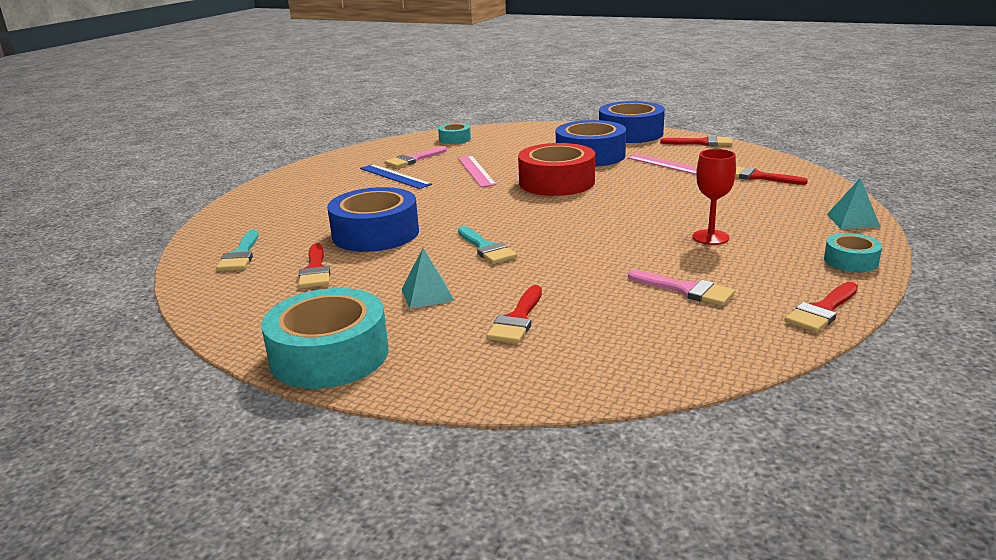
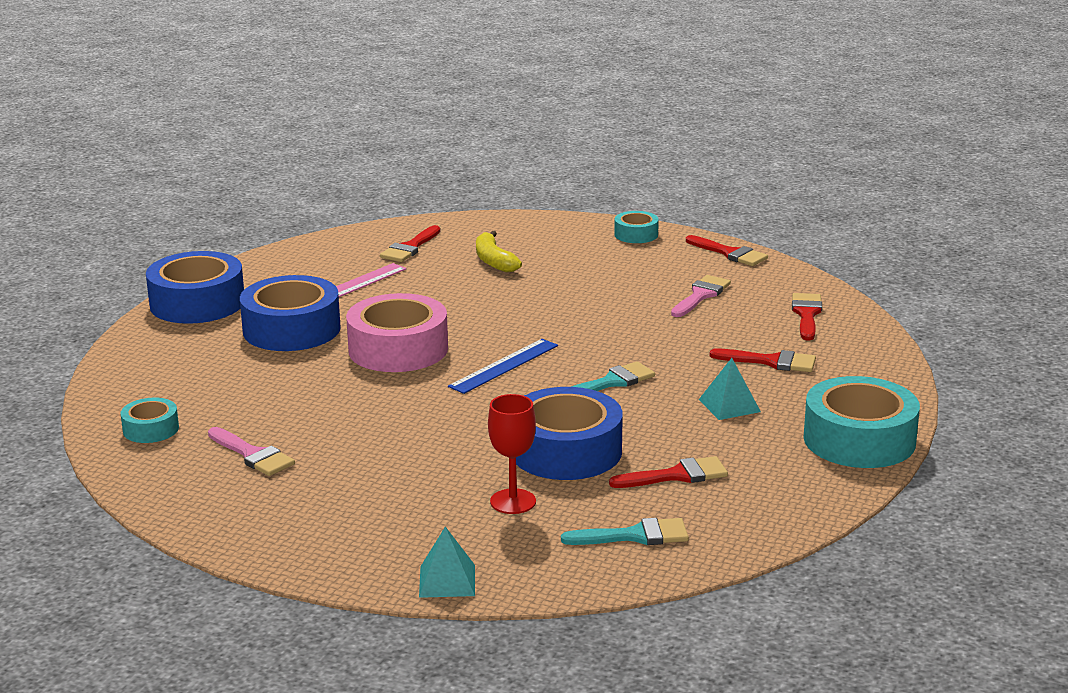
camera: 95 degrees left, 0 degrees up
(394, 176) = (336, 462): blue ruler -> blue ruler (504, 366)
(476, 171) = (331, 403): pink ruler -> none
(556, 182) = (398, 349): red tape -> pink tape
(702, 143) = (266, 265): red brush -> red brush (806, 314)
(710, 237) = (583, 280): red goblet -> red goblet (513, 501)
(741, 204) = (494, 261): none -> yellow banana
(853, 220) = (544, 223): turquoise pyramid -> turquoise pyramid (447, 581)

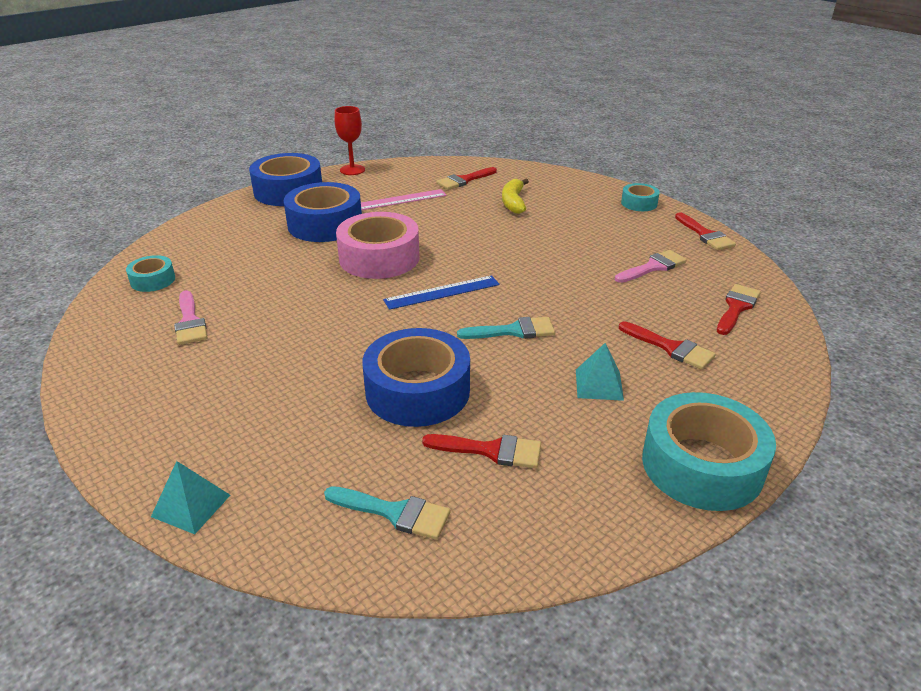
camera: 25 degrees right, 10 degrees up
(513, 501) = (327, 432): red goblet -> red goblet (352, 170)

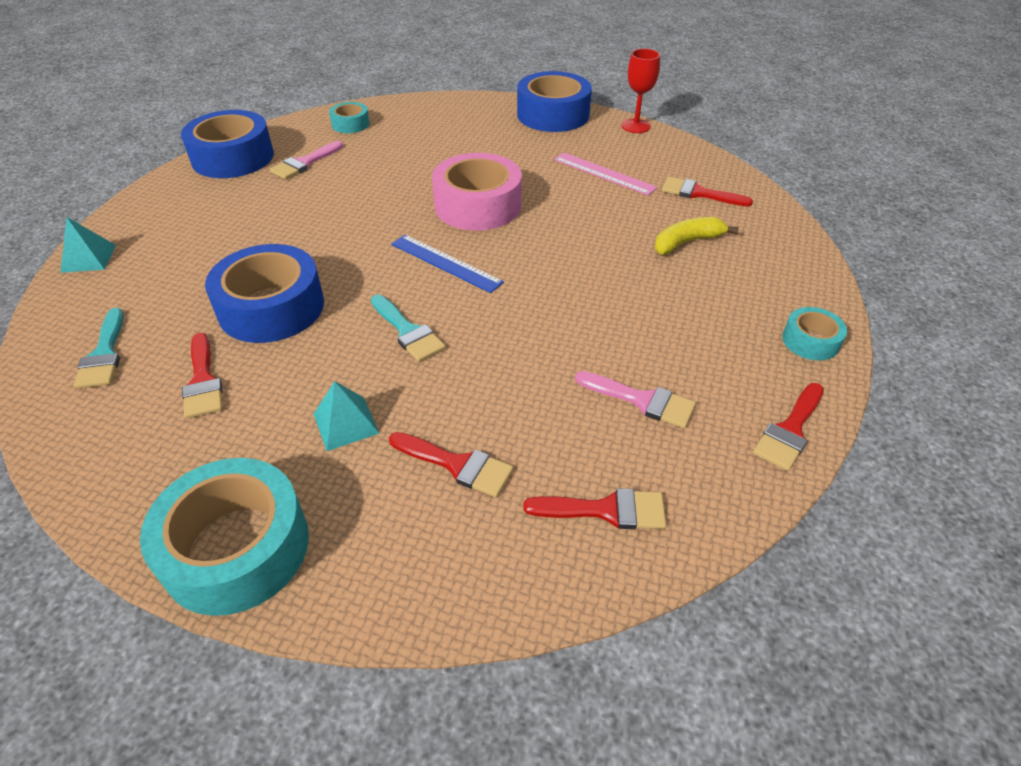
camera: 60 degrees right, 10 degrees up
(325, 224) = (511, 155): blue tape -> blue tape (233, 157)
(670, 348) = (457, 465): red brush -> red brush turned 75 degrees counterclockwise

